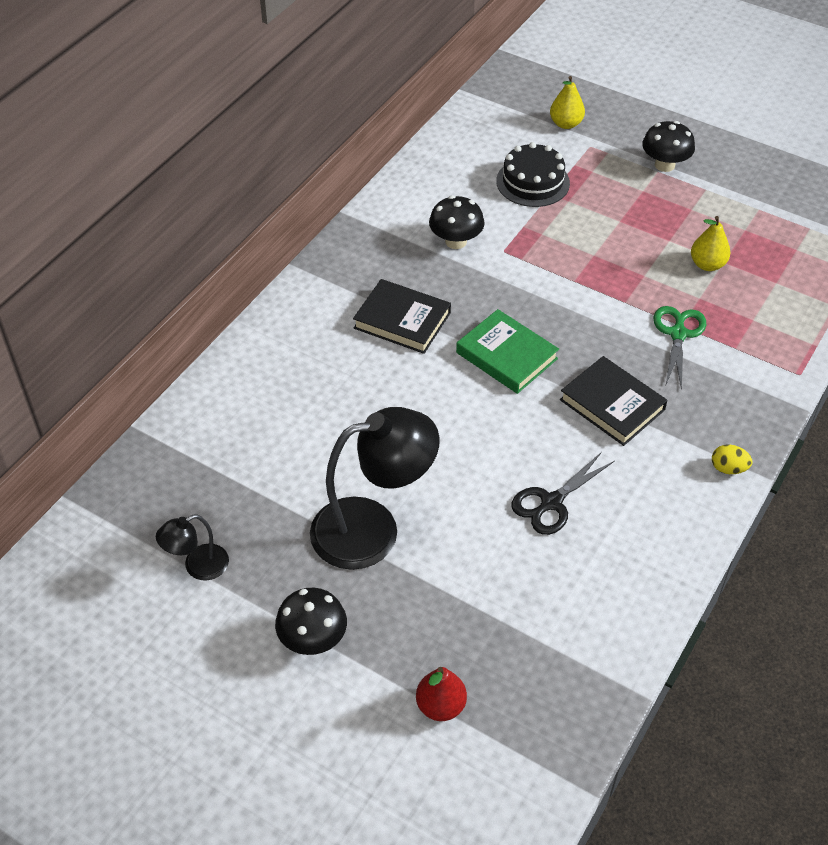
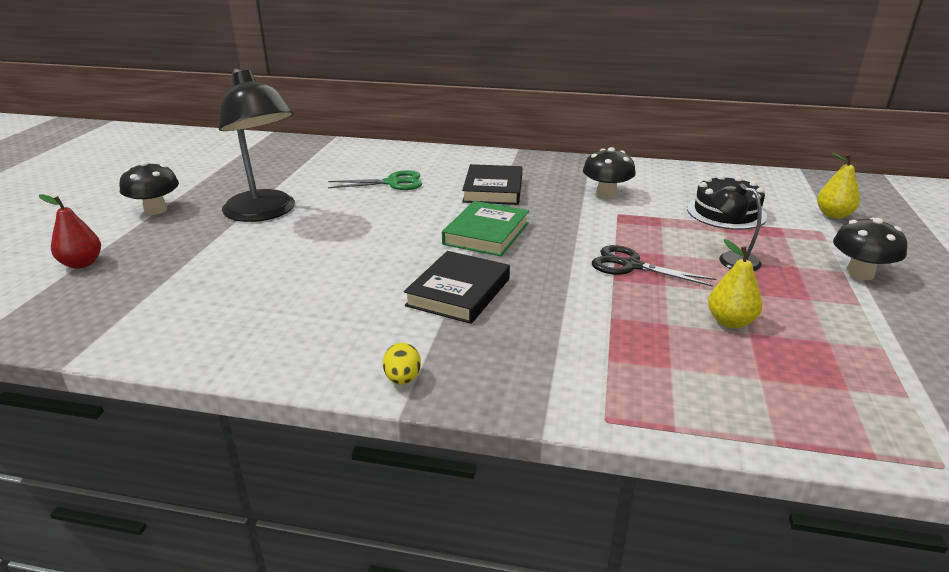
camera: 70 degrees right, 20 degrees down
(198, 567) = (220, 169): black lamp -> black lamp (730, 259)
(551, 503) = (314, 279): black scissors -> black scissors (631, 266)
(678, 334) = (595, 317): green scissors -> green scissors (392, 183)

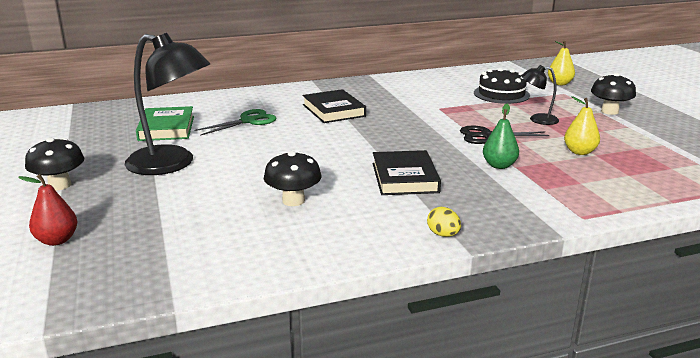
camera: 30 degrees left, 5 degrees down
(486, 233) = (370, 139): green book -> green book (166, 128)
(592, 309) = (499, 165): none -> green pear
(606, 194) = (415, 98): black mushroom -> black mushroom (293, 201)

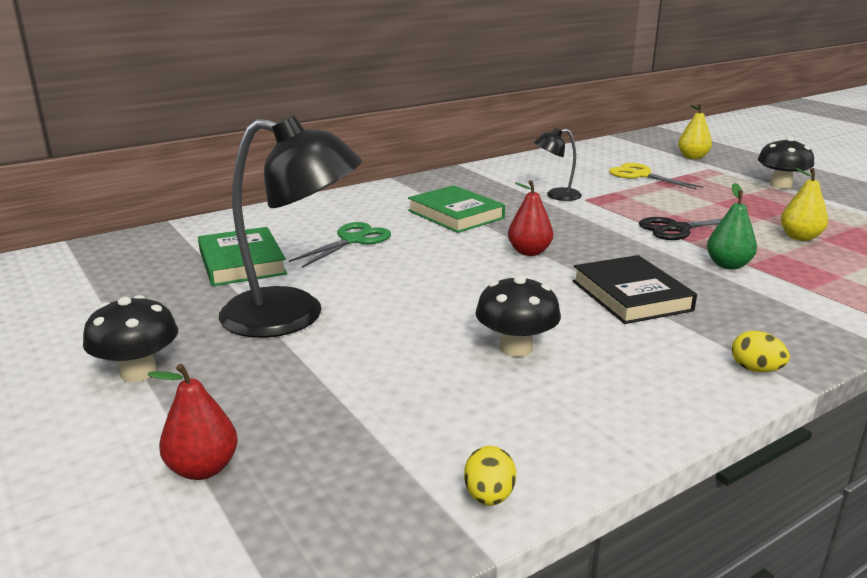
camera: 15 degrees left, 0 degrees up
(200, 279) = (489, 496): none -> yellow egg
(333, 110) = (456, 214): black book -> green book
(361, 141) = (529, 252): none -> red pear
(501, 94) = (640, 175): black cake -> yellow scissors
(537, 119) = (712, 202): black lamp -> black lamp (556, 195)

